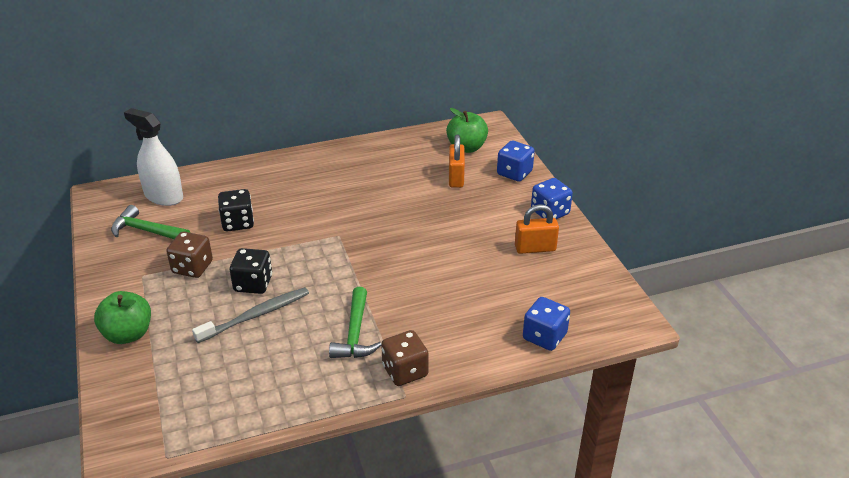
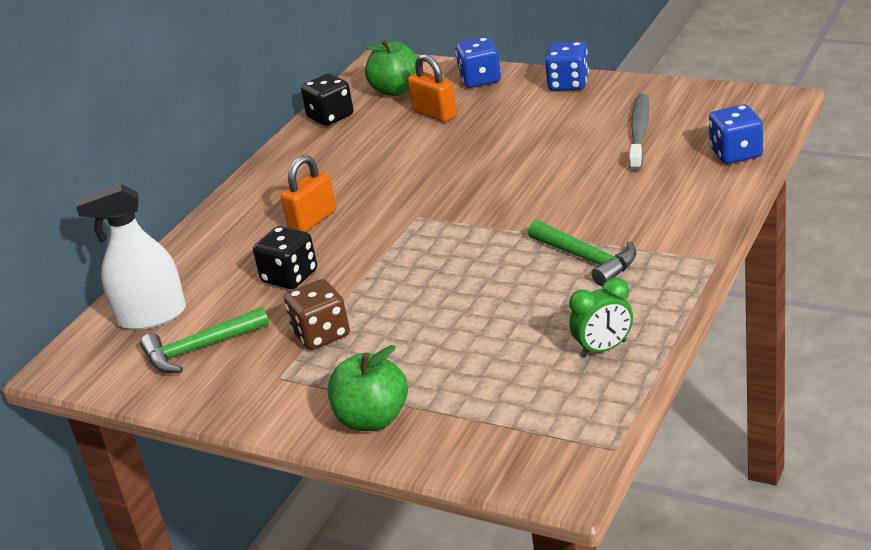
camera: 40 degrees left, 5 degrees down
(253, 284) = (414, 300): black dice -> black dice (330, 117)
(256, 315) = (469, 314): grey toothbrush -> grey toothbrush (639, 132)
(264, 395) = (603, 349): none -> green clock
(405, 371) = (681, 248): brown dice -> none
(535, 248) = (608, 111): orange padlock -> orange padlock (313, 220)

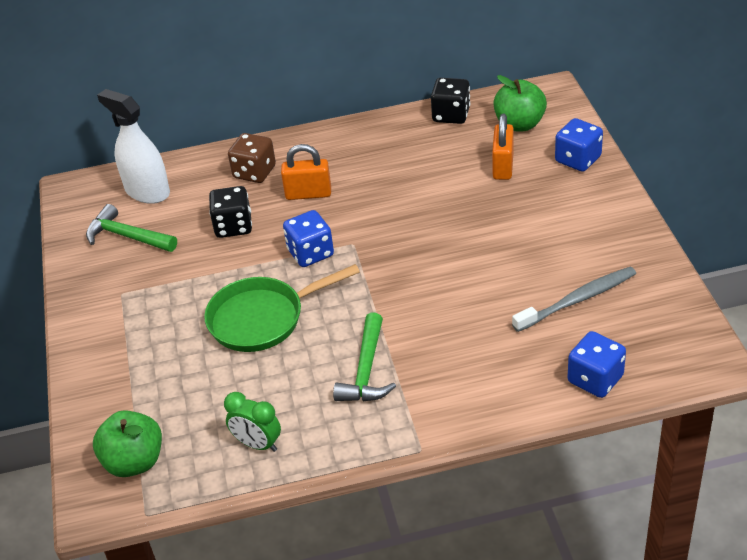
camera: 50 degrees right, 10 degrees up
(321, 334) = (179, 284): brown dice -> brown dice (254, 172)
(373, 419) = (105, 366): green apple -> green apple (134, 462)
(442, 297) = (262, 318): none -> green pan
(568, 84) = (618, 214): blue dice -> blue dice (310, 253)

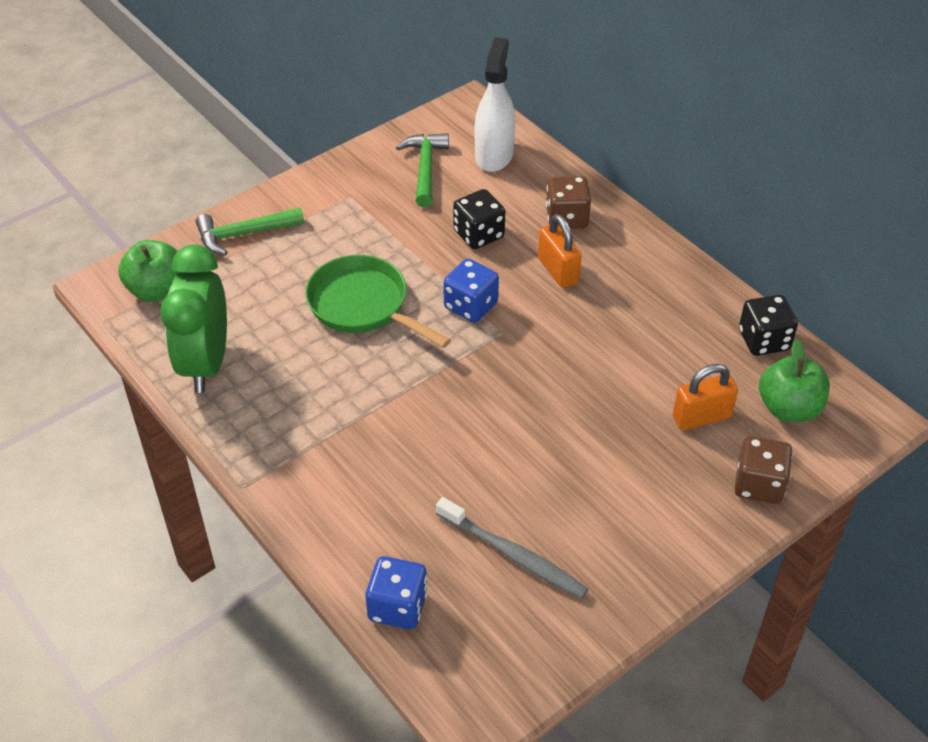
camera: 60 degrees right, 5 degrees up
(257, 444) = (206, 363): green clock -> green clock, size x1.92
(366, 370) = (329, 408): green hammer -> green hammer (244, 234)
(578, 159) = (758, 484): blue dice -> brown dice

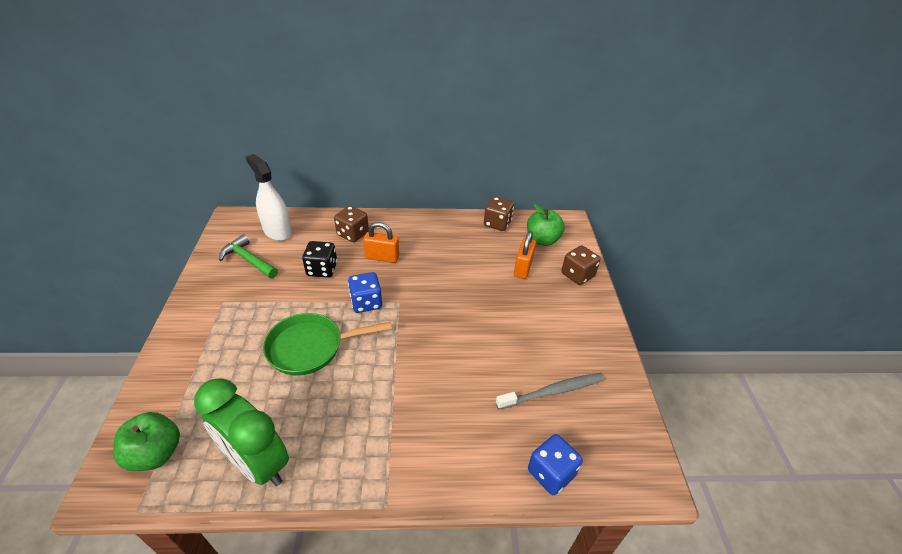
camera: 55 degrees left, 5 degrees down
(244, 234) = (178, 370): green hammer -> none
(764, 340) = (497, 223): black dice -> brown dice

